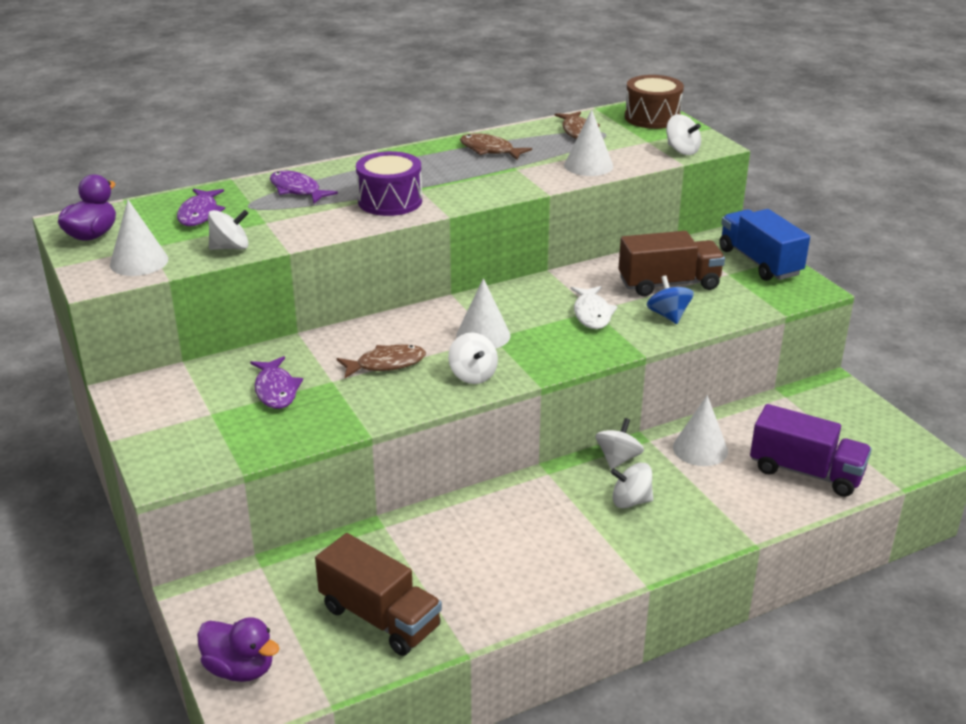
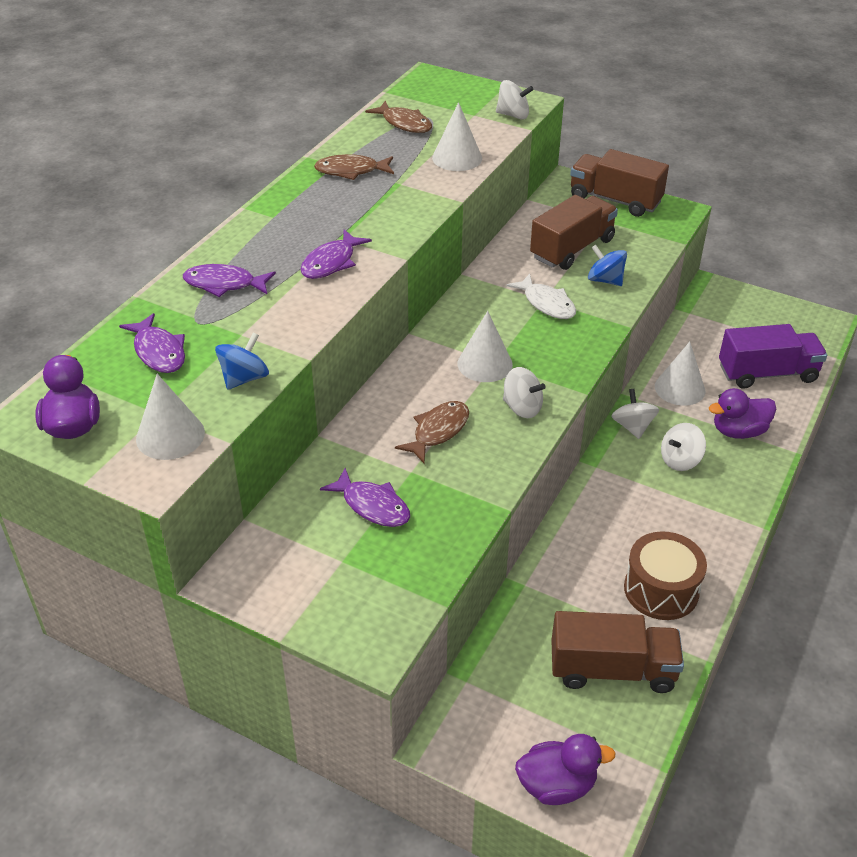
camera: 35 degrees left, 10 degrees up
(230, 247) = (244, 378): white spinning top -> blue spinning top
(390, 201) = (331, 262): purple drum -> purple fish
(652, 117) = (447, 87): brown drum -> brown drum (661, 590)
(716, 503) = (738, 431): none -> purple duck
(759, 262) = (615, 200): blue truck -> brown truck

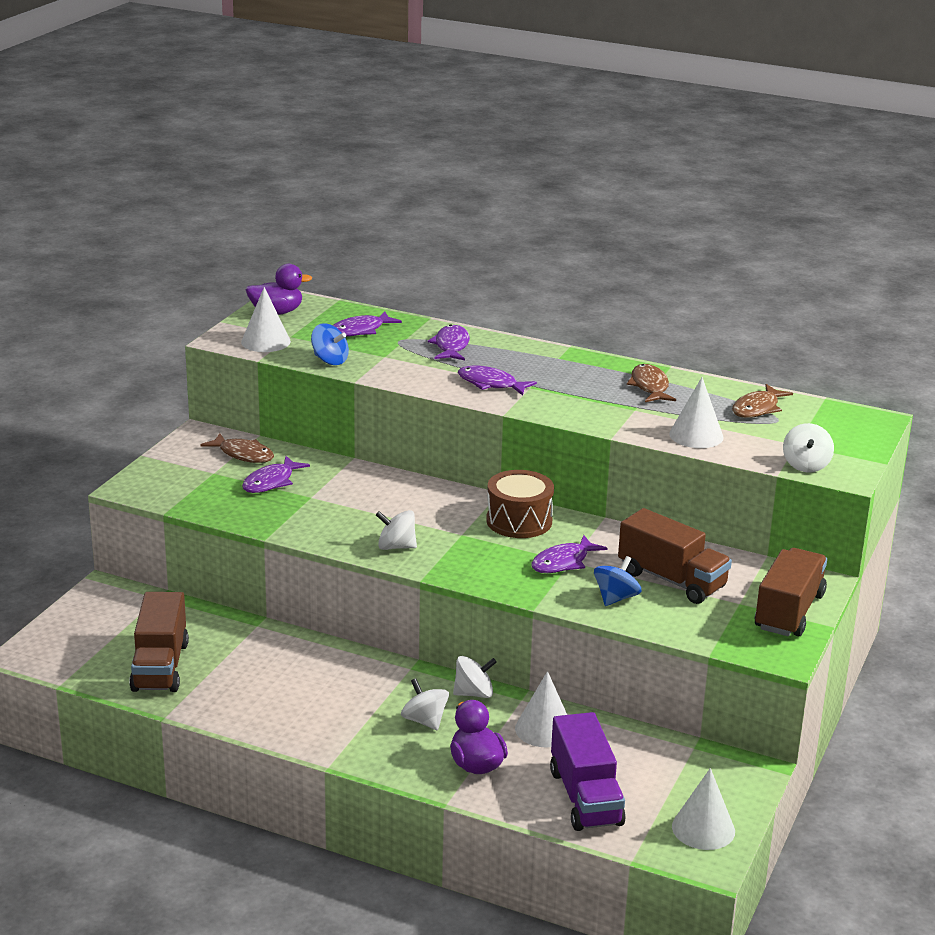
camera: 85 degrees right, 15 degrees down
(438, 431) = (361, 507): brown fish -> brown fish (243, 454)
(485, 364) = (458, 529): white cone -> white cone (703, 828)
(522, 408) = (396, 547): white spinning top -> white spinning top turned 75 degrees clockwise
(546, 303) = (563, 562): white fish -> purple fish
(557, 785) = (56, 636): purple duck -> none
(661, 590) = (247, 697): brown drum -> brown drum (519, 521)

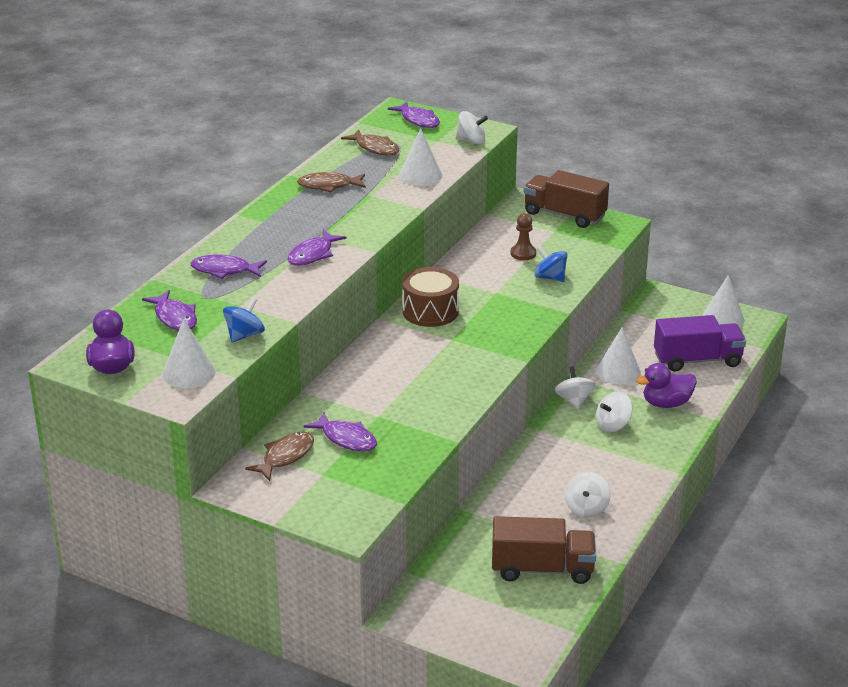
camera: 85 degrees left, 5 degrees up
(396, 547) = (472, 371): white spinning top -> white spinning top (586, 508)
(563, 562) = (497, 295): purple fish -> purple fish (418, 120)
(672, 580) = (523, 253): brown truck -> brown pawn

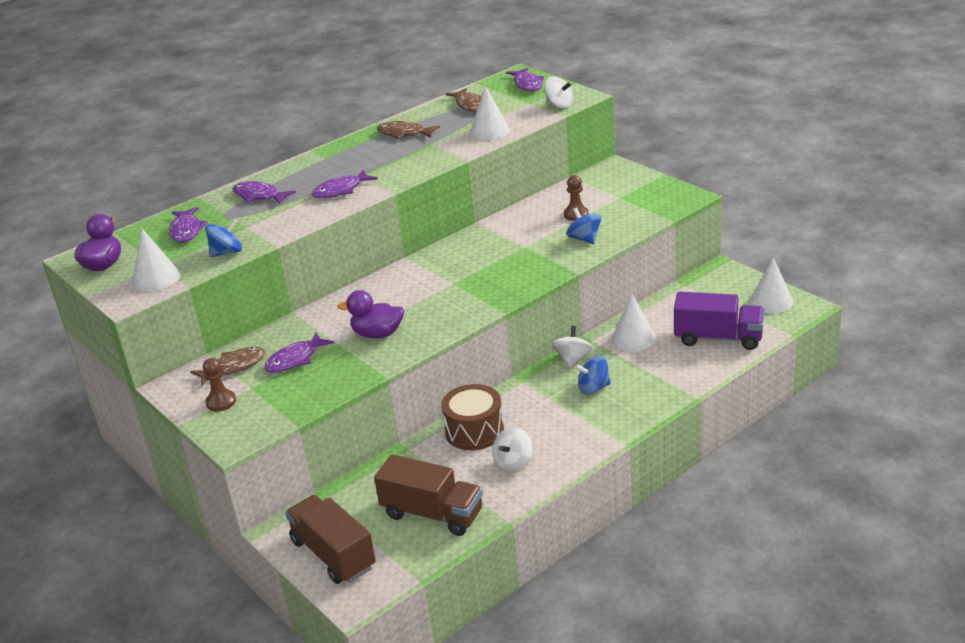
camera: 25 degrees right, 0 degrees up
(301, 493) = (221, 402): none -> brown pawn
(346, 439) = (295, 359): purple fish -> purple fish turned 75 degrees clockwise
(430, 311) = (454, 256): brown drum -> brown drum (474, 431)
(564, 215) = (640, 184): brown truck -> brown truck (333, 554)
(613, 425) = (593, 388): white spinning top -> blue spinning top
(666, 403) = (659, 375): purple duck -> purple duck (377, 334)

